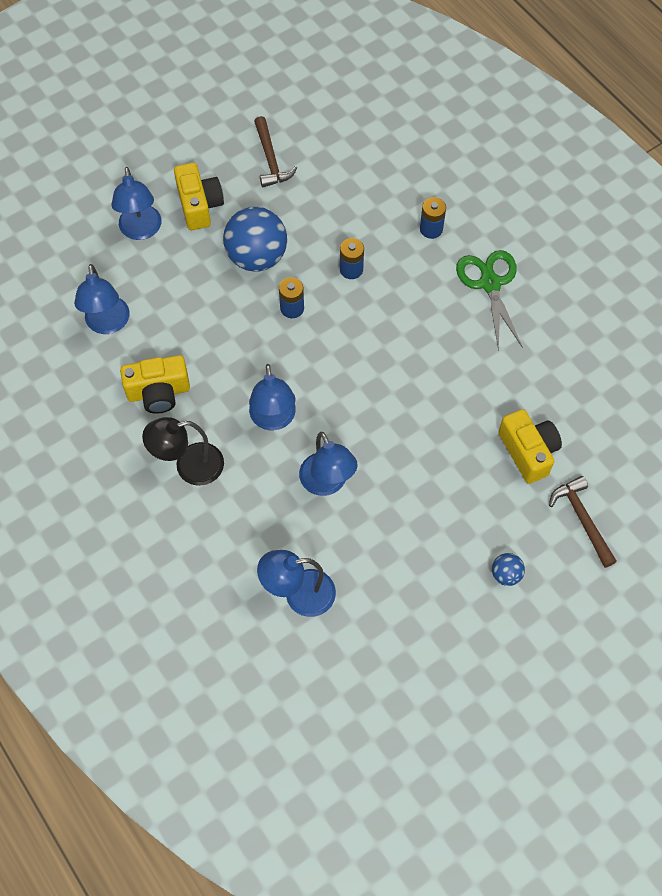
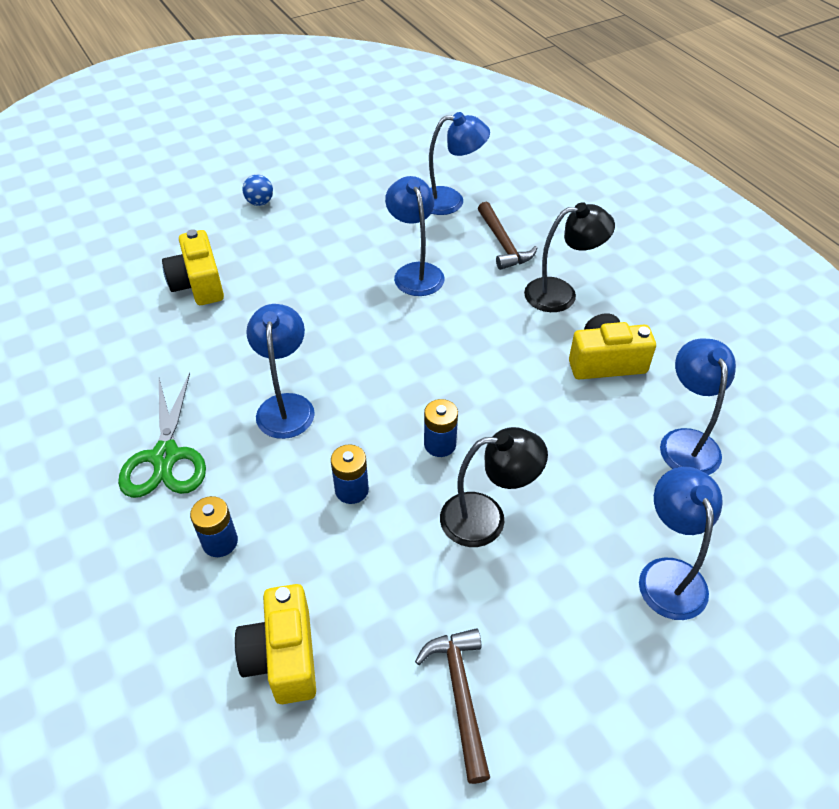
camera: 175 degrees left, 15 degrees down
(199, 205) = (580, 611): yellow camera -> yellow camera (283, 656)
(257, 257) = (486, 518): blue ball -> black lamp
(273, 419) = (469, 328): blue lamp -> blue lamp (286, 405)
(582, 519) = (171, 232): brown hammer -> brown hammer (503, 243)

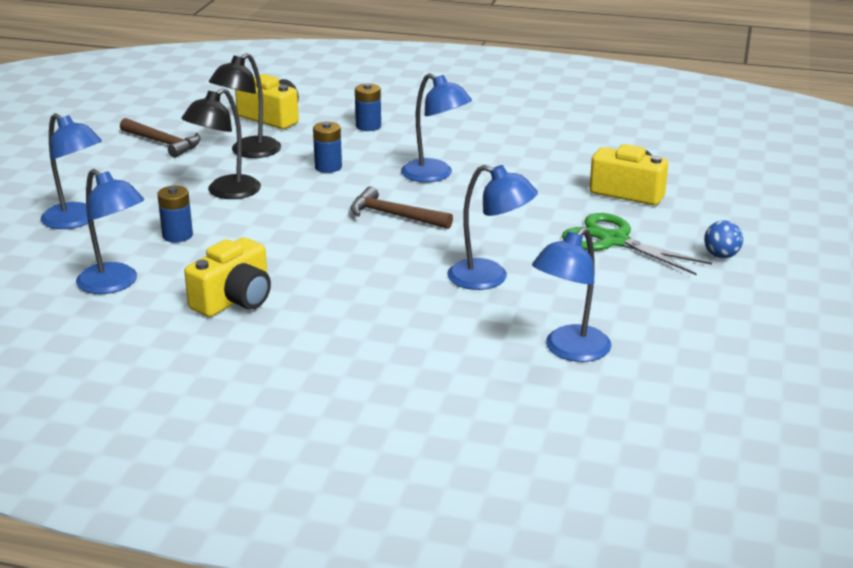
camera: 135 degrees right, 20 degrees down
(165, 457) = (460, 132): green scissors -> green scissors (613, 241)
(440, 444) = (303, 204): blue battery -> blue battery (177, 235)
(503, 243) = (452, 340): brown hammer -> brown hammer (394, 216)
(561, 294) = (336, 328): black lamp -> black lamp (248, 152)

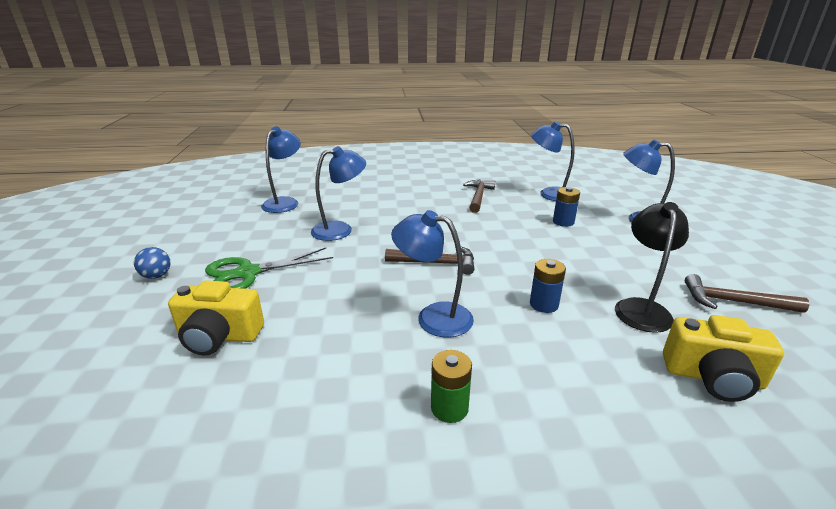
camera: 160 degrees right, 0 degrees up
(225, 192) = (587, 259): black lamp -> none
(234, 300) = (478, 197): yellow camera -> brown hammer
(368, 126) = (581, 391): blue battery -> none
(461, 133) = (449, 408): none -> green battery
(489, 278) = (340, 230): blue lamp -> blue lamp turned 150 degrees clockwise
(613, 241) = (248, 273): green scissors -> green scissors turned 135 degrees clockwise

